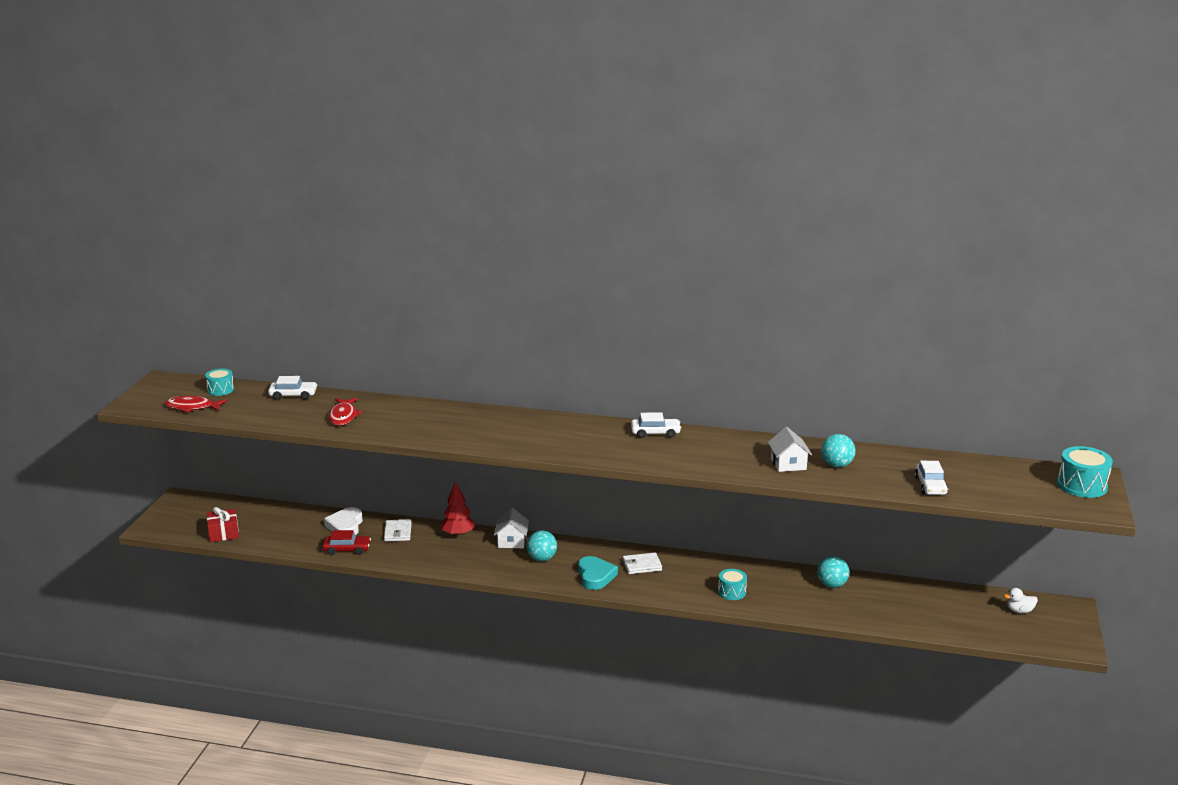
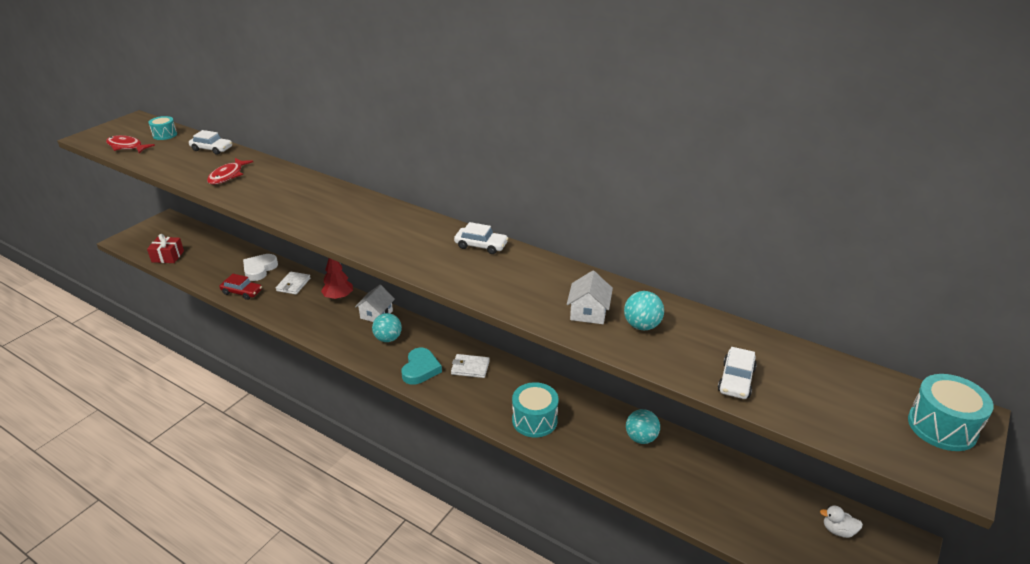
camera: 20 degrees right, 10 degrees up
(732, 592) = (534, 420): turquoise drum -> turquoise drum, size x1.58

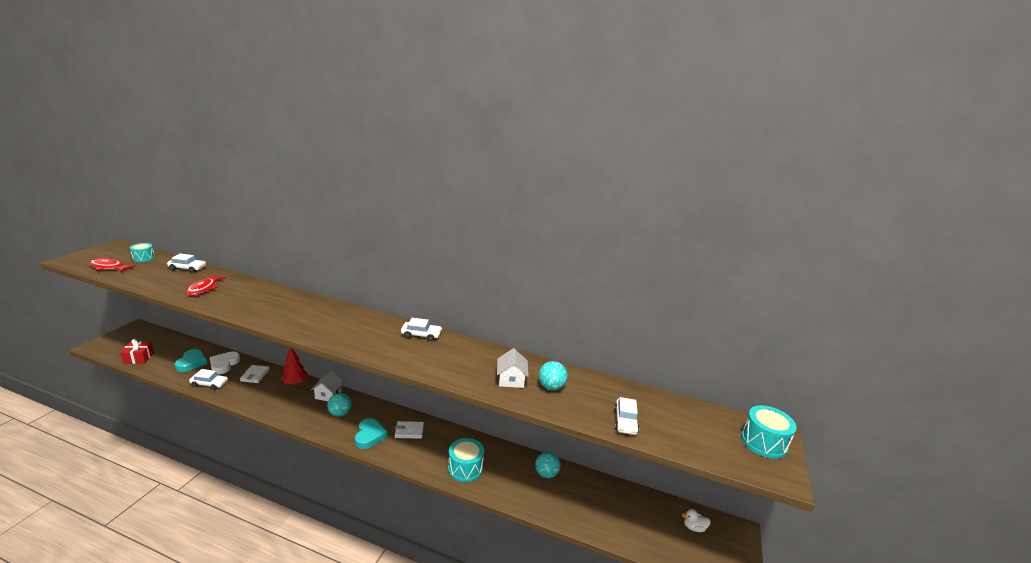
camera: 15 degrees left, 10 degrees down
(224, 265) = (191, 363): none -> turquoise heart
(242, 292) = (209, 384): red car -> white car

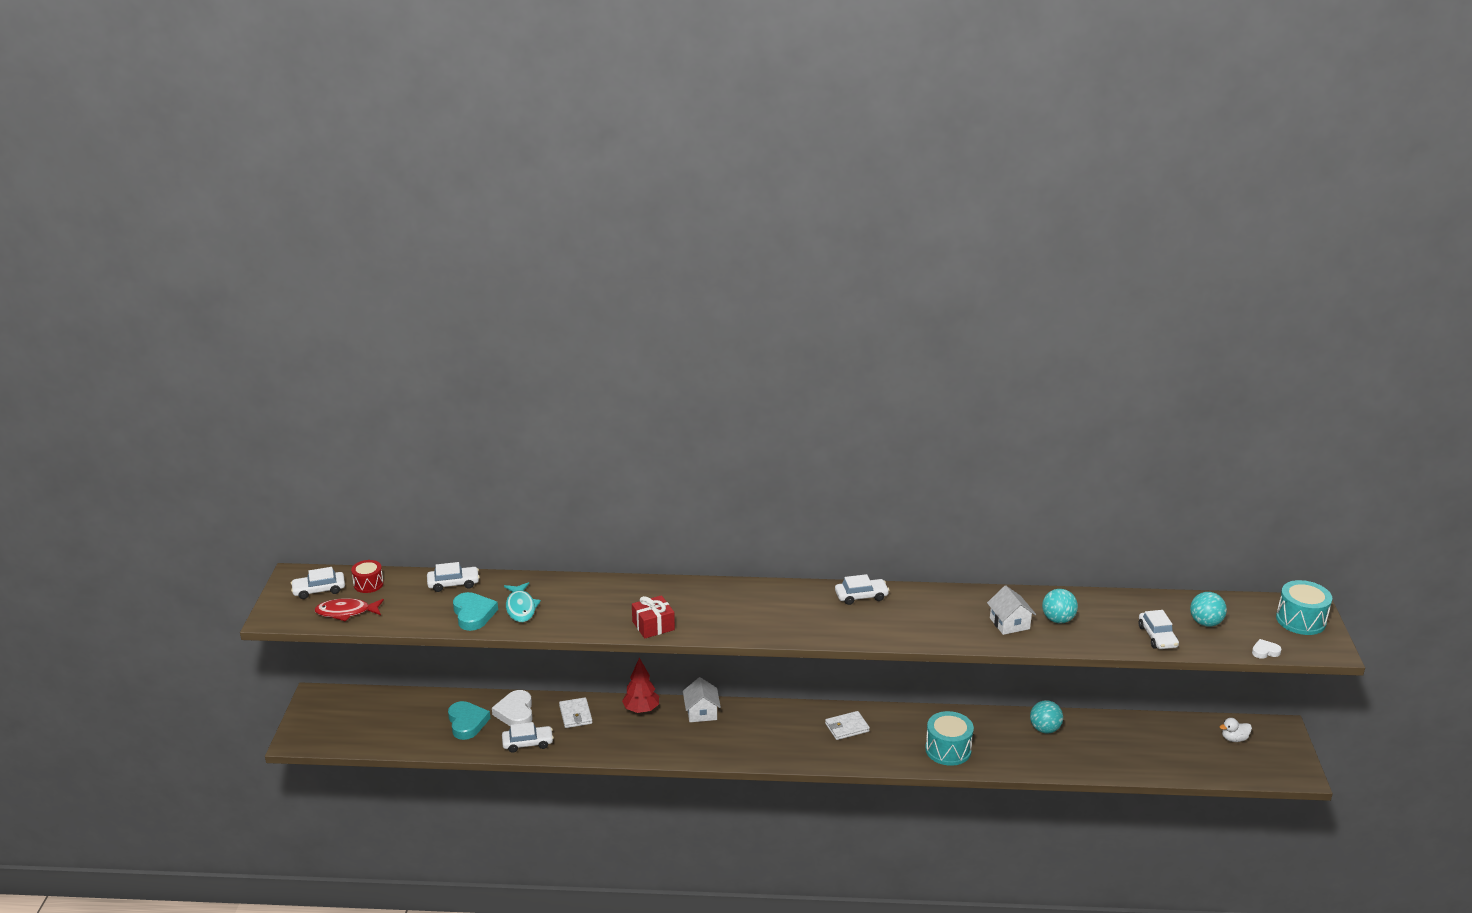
camera: 15 degrees left, 5 degrees up
(114, 254) = (319, 590): none -> white car
(138, 358) = (383, 738): red gift -> red gift (653, 626)
(143, 258) = (368, 584): turquoise drum -> red drum
(204, 288) = (521, 608): red fish -> turquoise fish
(340, 413) = (740, 731): turquoise ball -> turquoise ball (1205, 623)
(369, 436) = (803, 746): turquoise heart -> turquoise heart (473, 614)
(717, 461) = (1265, 651): none -> white heart

